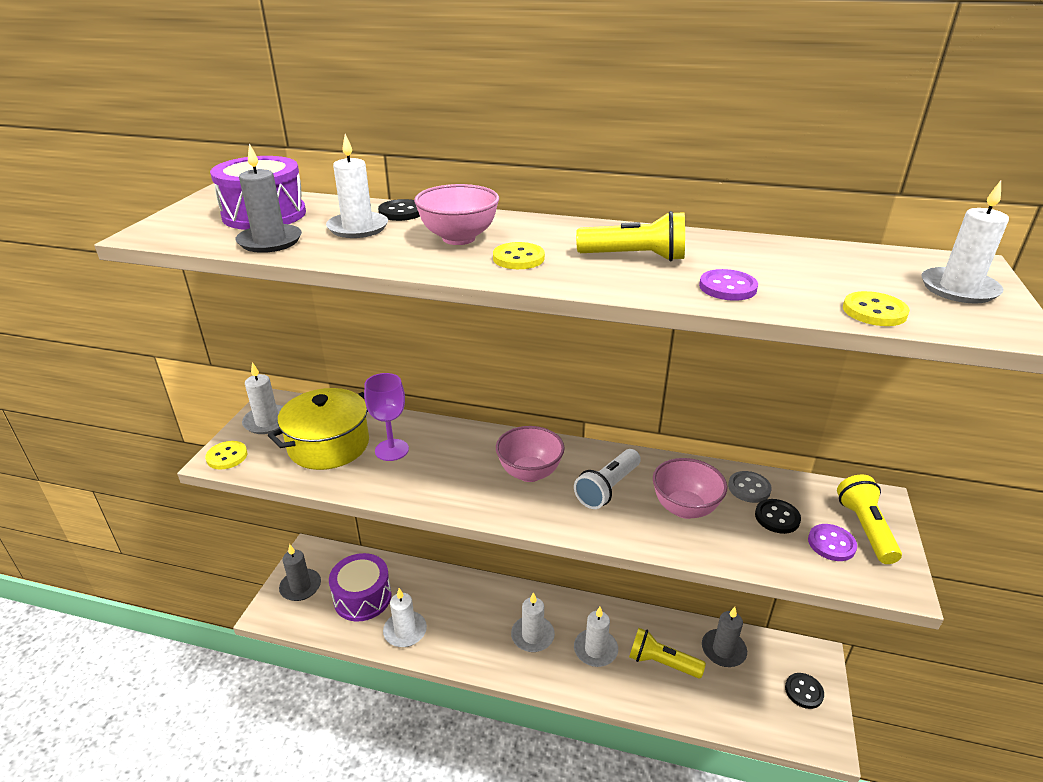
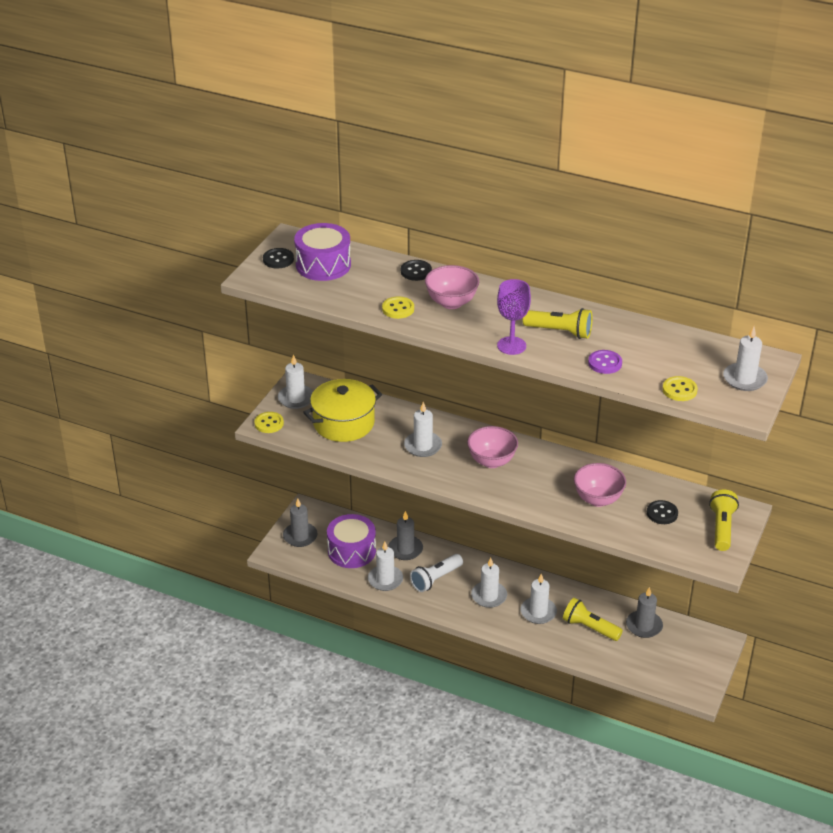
camera: 10 degrees right, 5 degrees up
(270, 241) = (330, 293): grey candle -> grey candle (405, 549)
(358, 228) = (386, 285): white candle -> white candle (423, 446)
(391, 450) = (391, 432): purple goblet -> purple goblet (511, 345)
(518, 258) = (486, 325): yellow button -> yellow button (398, 309)
(608, 488) = (546, 479): white flashlight -> white flashlight (436, 579)
(749, 488) = (652, 491): grey button -> none
(804, 691) = (697, 661): black button -> black button (278, 259)
(831, 544) = (691, 534): purple button -> none

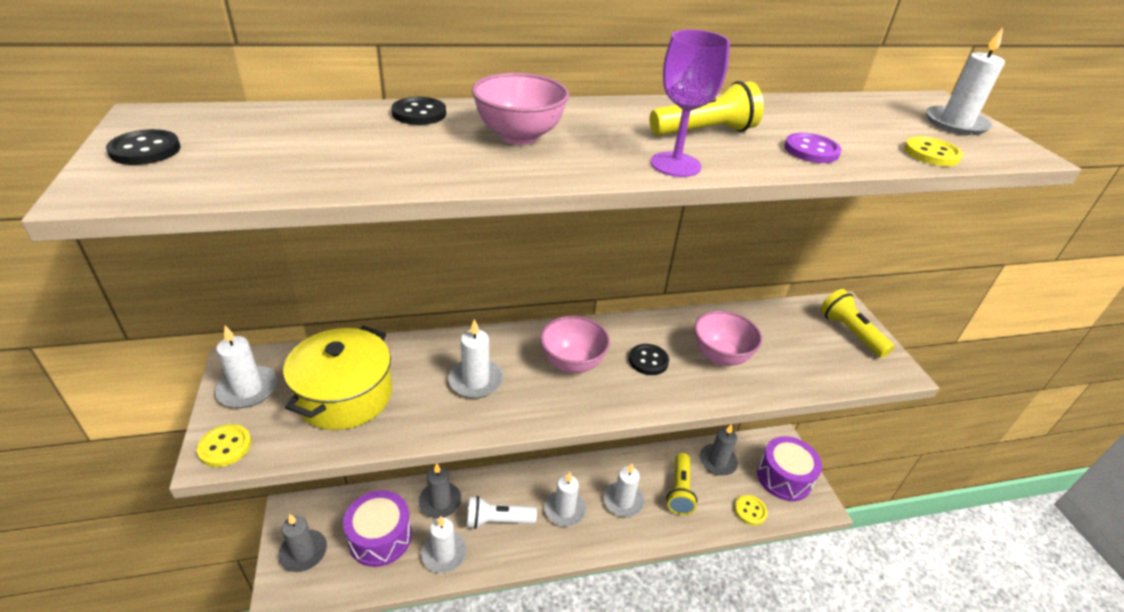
camera: 40 degrees left, 0 degrees up
(323, 265) = (247, 138): purple drum -> purple drum (784, 477)
(398, 309) = (446, 165): yellow button -> yellow button (750, 511)
(436, 579) = (497, 520): white flashlight -> white flashlight turned 75 degrees clockwise
(590, 628) = (679, 491): yellow flashlight -> yellow flashlight turned 75 degrees counterclockwise
(662, 513) = (789, 343): black button -> black button (648, 361)

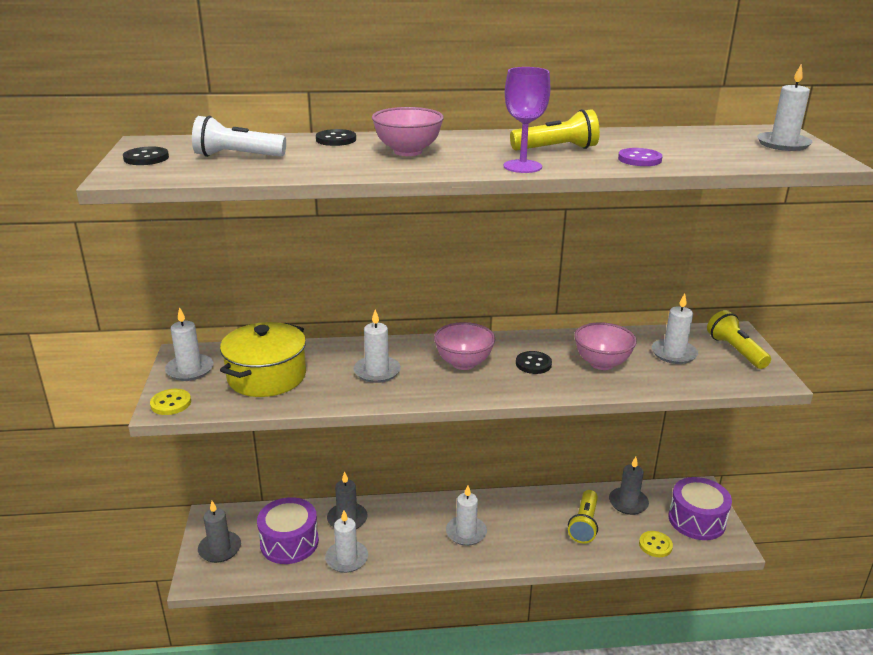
camera: 10 degrees right, 10 degrees down
(497, 520) = (400, 537): white flashlight -> white flashlight (237, 156)
(623, 501) = (525, 529): white candle -> white candle (674, 353)
(931, 154) = (744, 161): yellow button -> none

